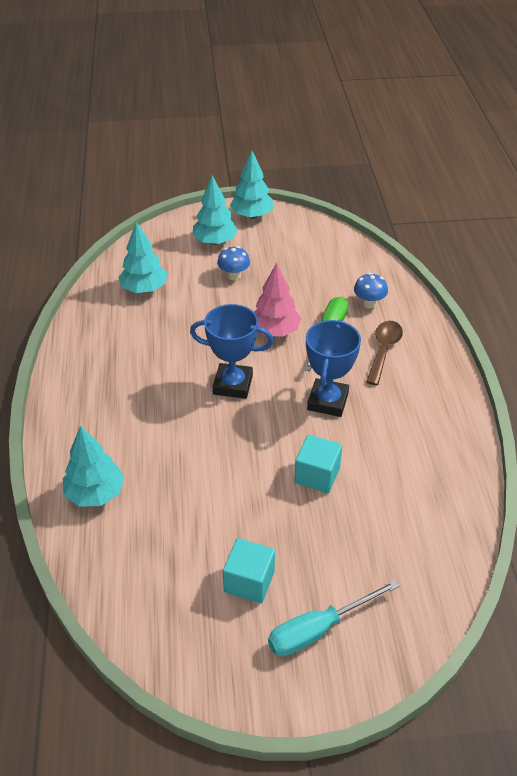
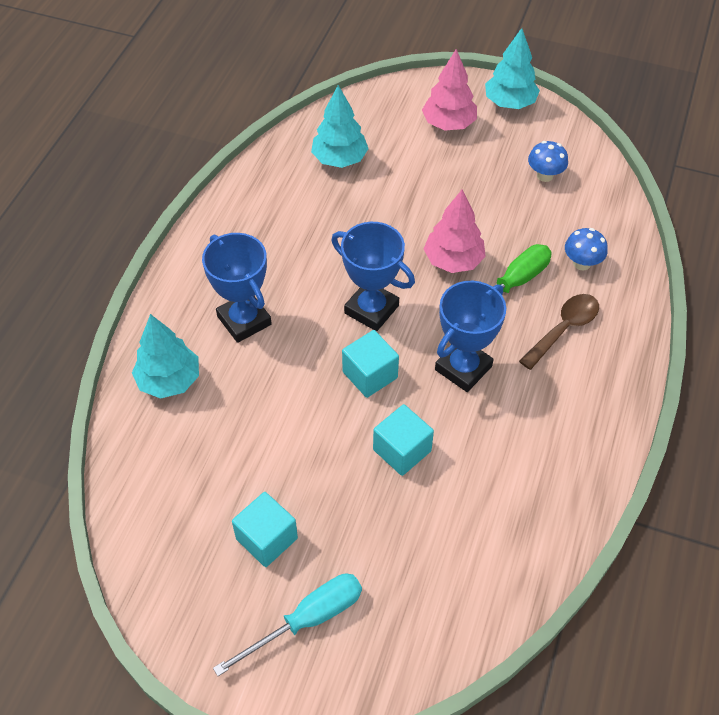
camera: 25 degrees right, 10 degrees up
(134, 427) = (244, 320): none -> blue trophy
(215, 241) = (448, 124): turquoise tree -> pink tree
(234, 276) = (446, 175): blue mushroom -> blue mushroom (544, 175)
(259, 431) = (370, 375): none -> turquoise cube
(319, 629) = (307, 620): turquoise screwdriver -> turquoise screwdriver turned 150 degrees clockwise

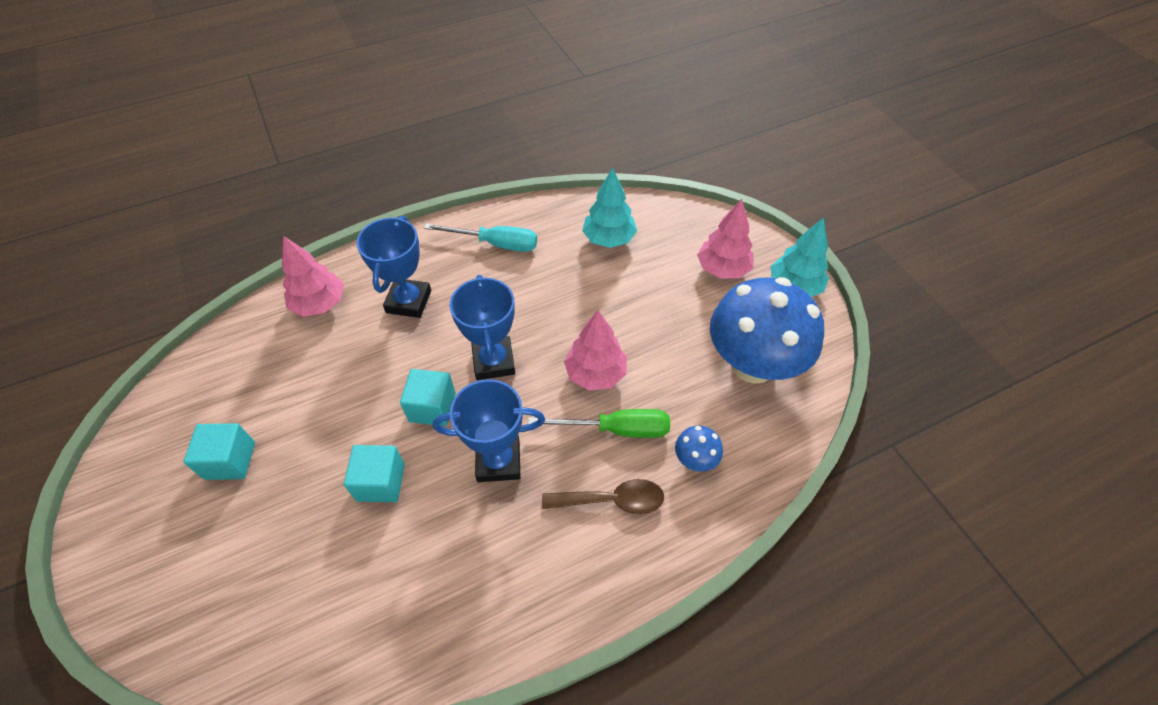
camera: 45 degrees right, 0 degrees up
(169, 380) = (319, 304): turquoise tree -> pink tree
(307, 620) = (175, 542): turquoise screwdriver -> turquoise screwdriver (495, 244)
(544, 175) = (753, 364): blue mushroom -> blue mushroom, size x2.46

